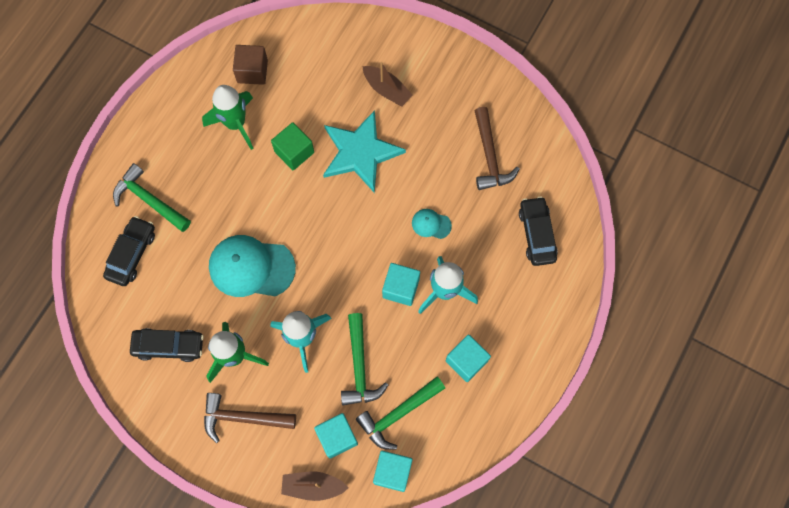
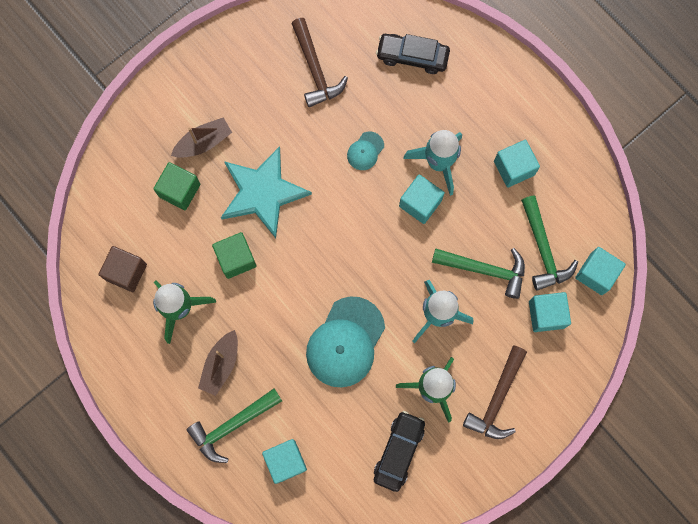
camera: 70 degrees left, 5 degrees up
(132, 254) = (285, 461): black car -> turquoise cube
(313, 486) = (585, 353): brown boat -> brown boat (221, 365)
(337, 86) = (179, 190): none -> green cube
(490, 156) = (315, 69): brown hammer -> brown hammer turned 60 degrees clockwise

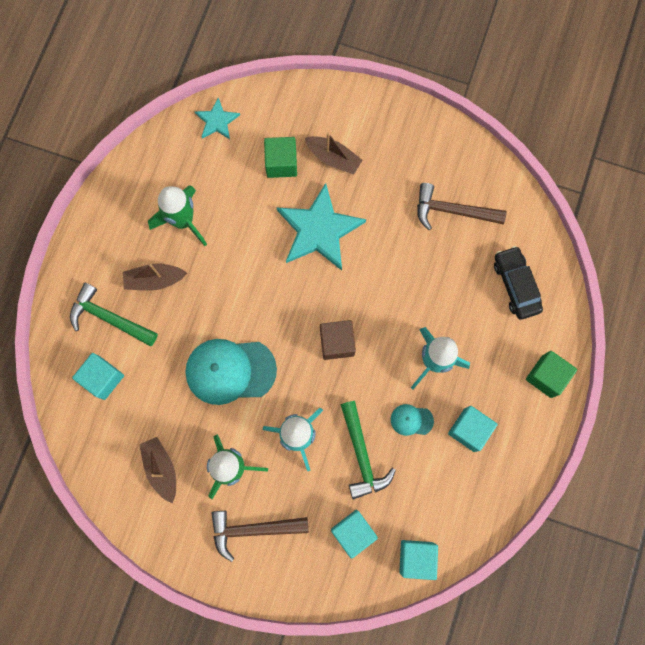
camera: 60 degrees right, 0 degrees up
(102, 225) = (217, 121): none -> turquoise star
(126, 272) = (189, 161): brown cube -> brown cube (337, 343)
(236, 259) = (250, 241): green cube -> green cube (546, 376)
(315, 69) = (452, 211): brown hammer -> brown hammer turned 60 degrees clockwise
(365, 151) = (406, 293): turquoise cap -> turquoise cap (411, 420)
(399, 451) = (161, 469): black car -> brown boat
(420, 203) = (388, 366): turquoise cube -> none
(543, 249) = (411, 497): green hammer -> none

